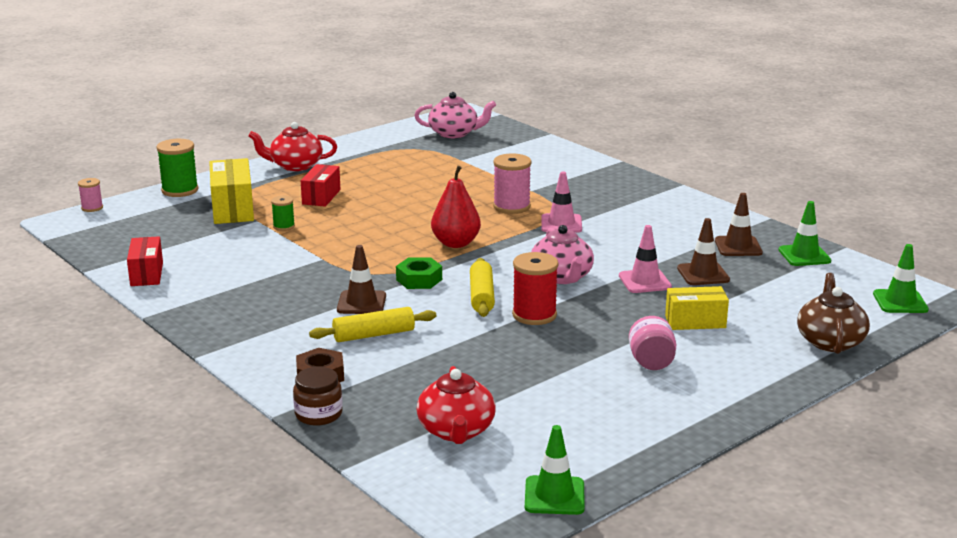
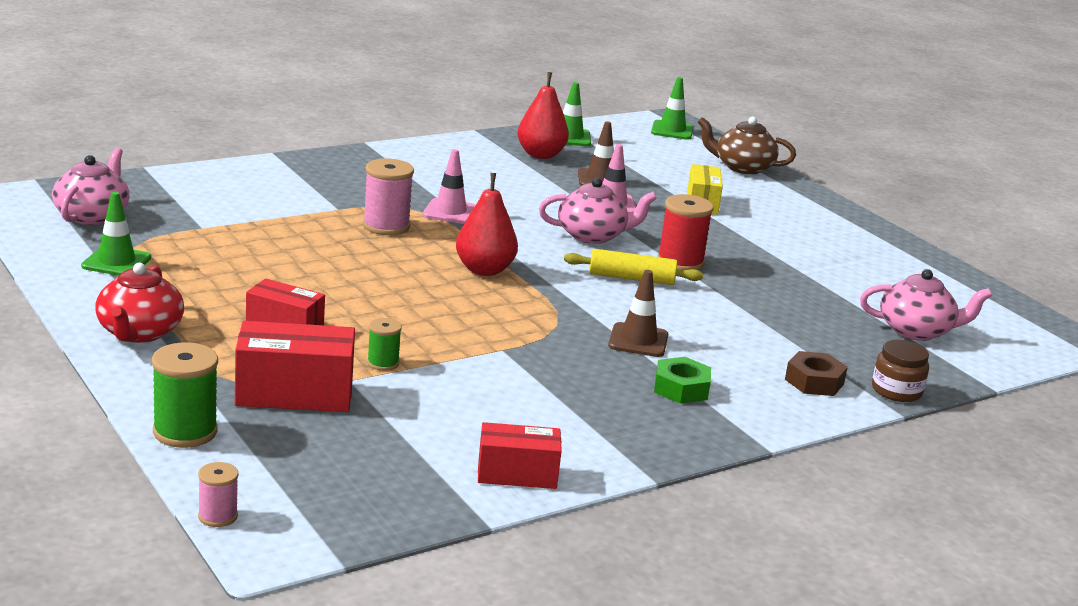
camera: 85 degrees left, 0 degrees up
(233, 209) = (294, 394): yellow box -> red box
(373, 335) = (719, 343): yellow rolling pin -> none
(419, 279) = (581, 303): green nut -> green nut (681, 388)
(456, 431) = (916, 331): red teapot -> pink teapot
(554, 496) = (1011, 309): green traffic cone -> green traffic cone (116, 262)
(651, 362) = (781, 234): pink jar -> none
(738, 247) = (541, 155): brown traffic cone -> red pear

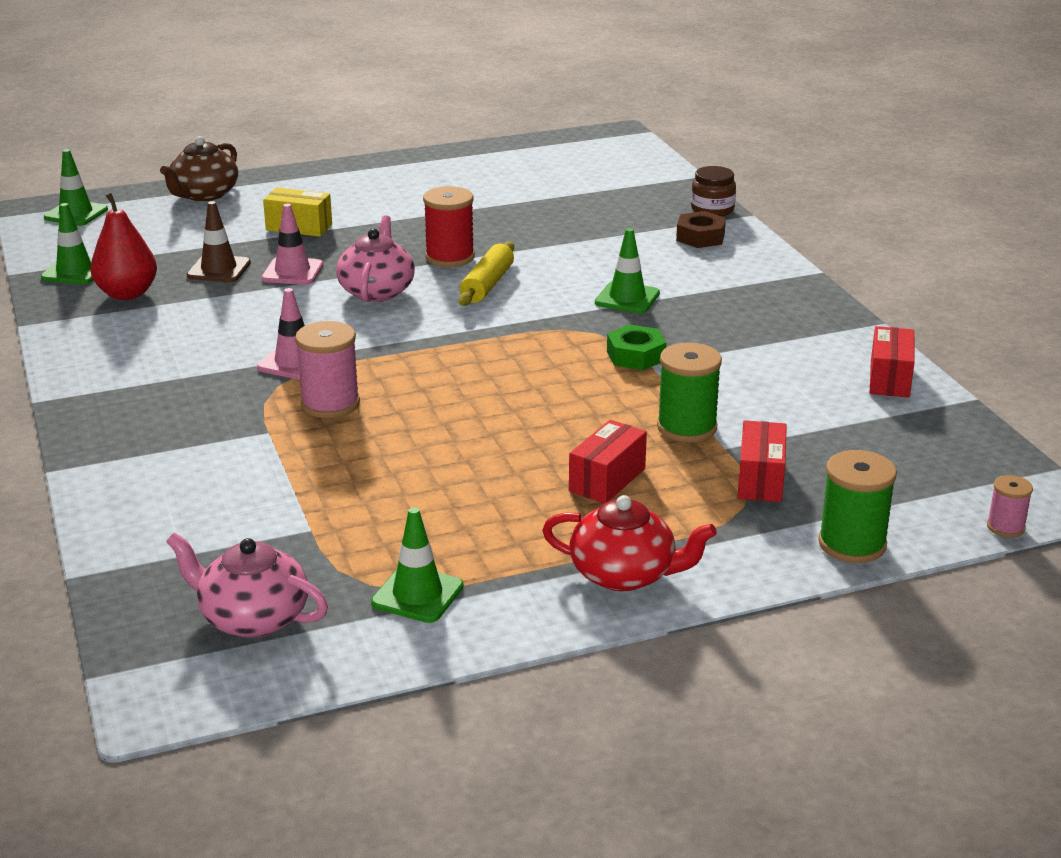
camera: 75 degrees left, 5 degrees up
(294, 394) = (760, 479): red box -> red box, size x0.66
(383, 363) = (686, 427): green spool -> green spool, size x1.77
(484, 270) = (461, 356): red pear -> none
(638, 340) = (627, 298): brown traffic cone -> green traffic cone
(681, 388) = (720, 292): green nut -> green nut (636, 356)
(916, 331) = (601, 183): pink teapot -> none

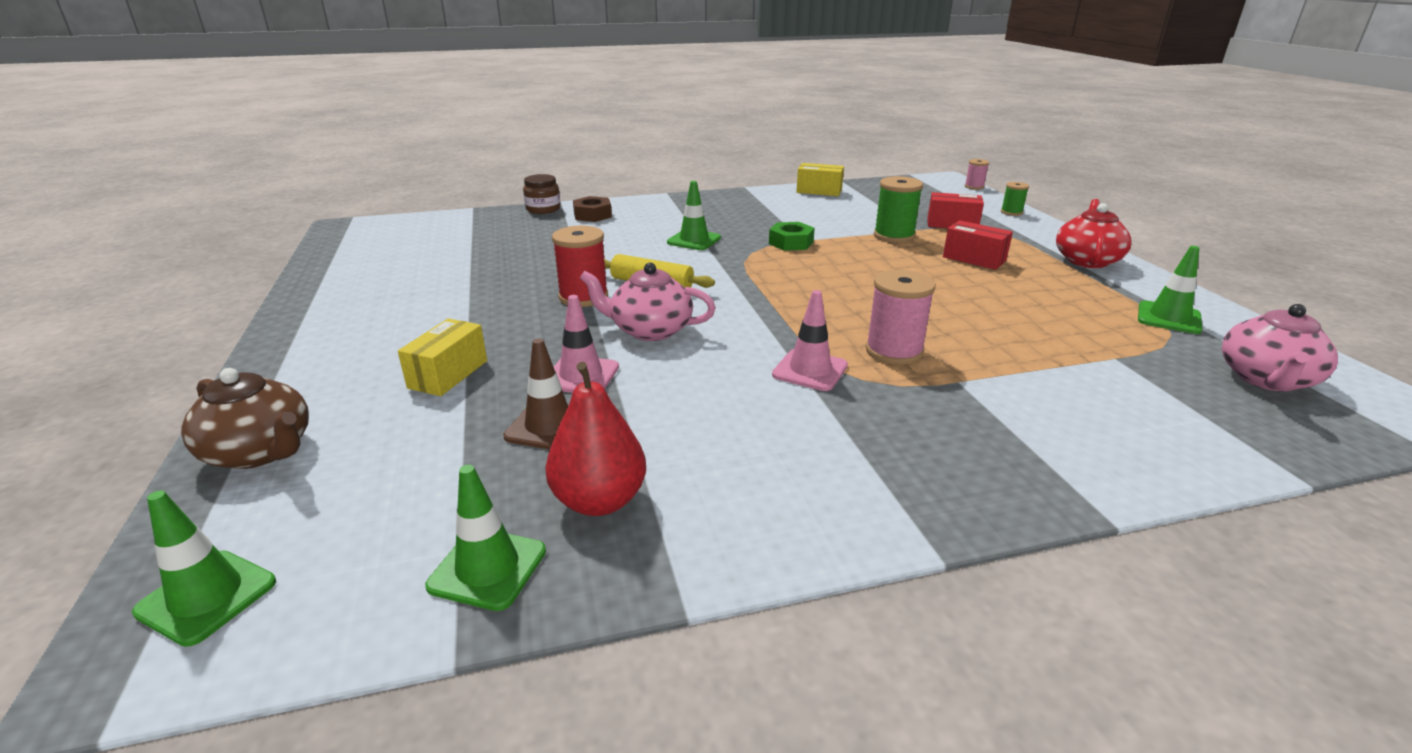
camera: 85 degrees left, 0 degrees up
(852, 544) = (1011, 212): green spool -> green spool, size x0.56
(889, 379) = (819, 191): red box -> yellow box

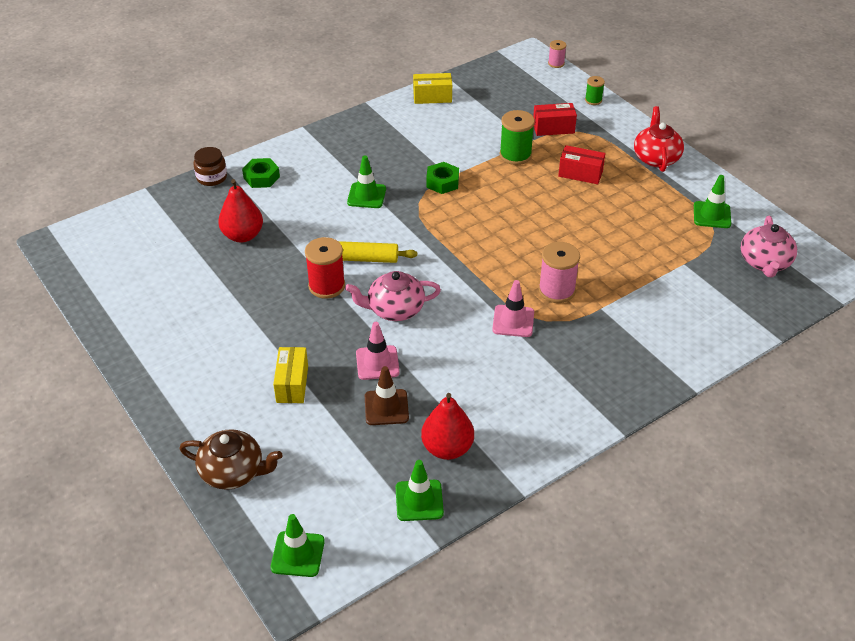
camera: 20 degrees left, 15 degrees up
(530, 247) = (243, 235): none -> red pear
(592, 215) = (261, 177): brown nut -> green nut

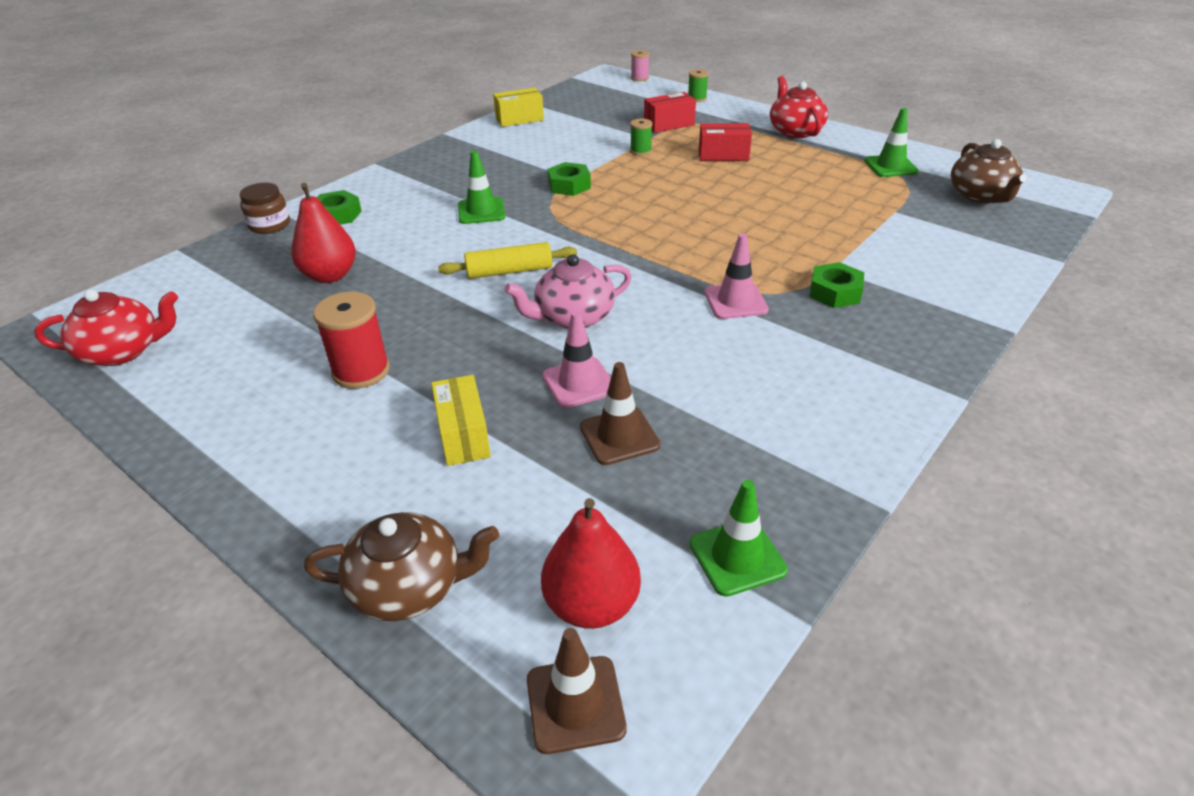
camera: 15 degrees left, 5 degrees down
(101, 271) = (123, 351): none -> red teapot
(297, 554) = (575, 704): green traffic cone -> brown traffic cone
(327, 286) = (468, 309): red spool -> red spool (361, 371)
(447, 448) = (737, 471): red pear -> red pear (591, 605)
(515, 155) = (640, 151): green spool -> green spool, size x0.56
(556, 290) = (768, 261): pink spool -> none
(589, 329) = (835, 292): none -> green nut
(765, 262) = (981, 196): pink teapot -> brown teapot

